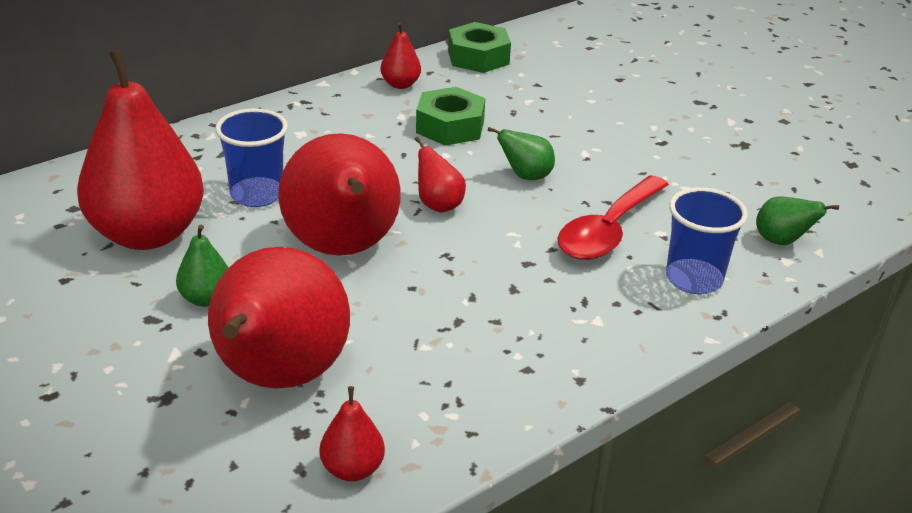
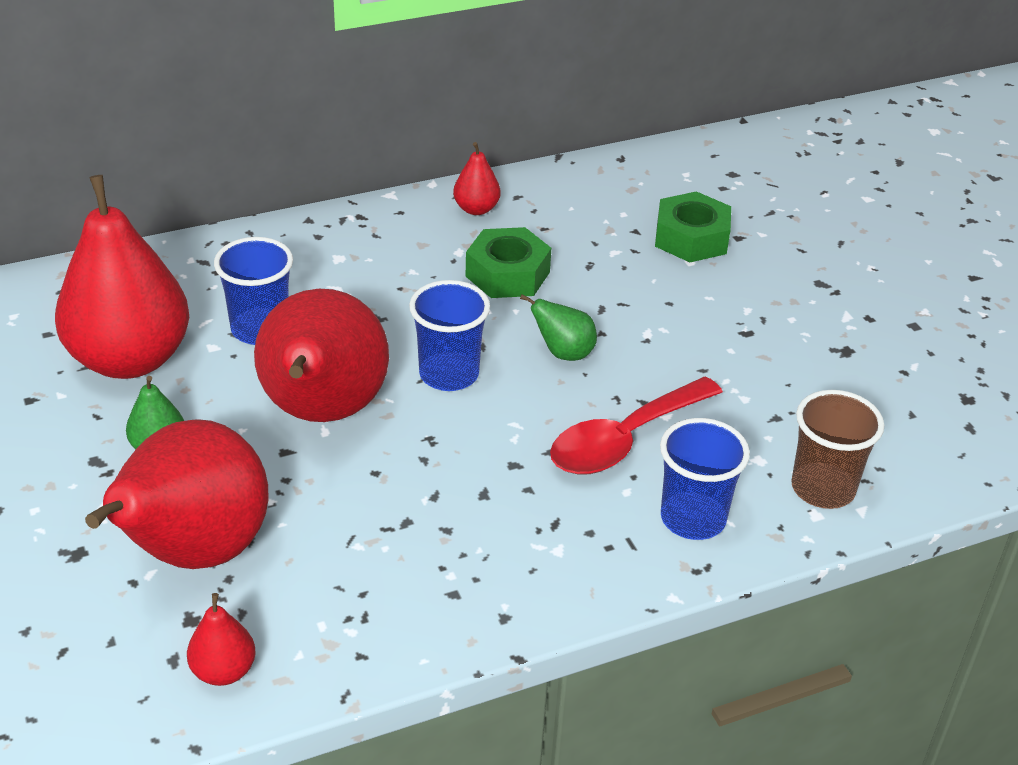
camera: 15 degrees right, 5 degrees up
(438, 205) = (449, 374): red pear -> blue cup
(478, 57) = (583, 184): green nut -> green nut (691, 238)
(781, 241) = (822, 488): green pear -> brown cup

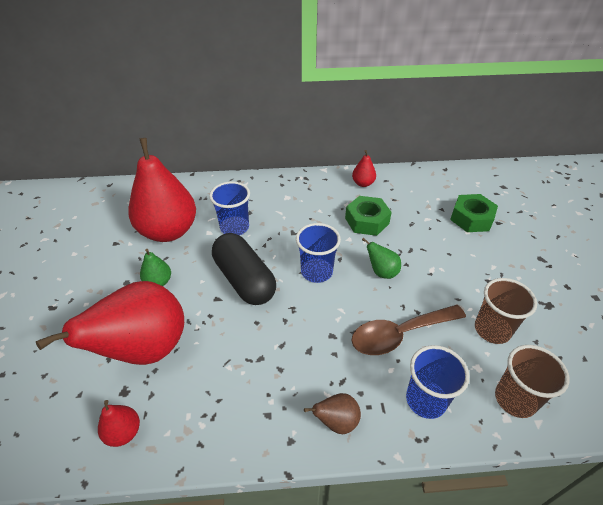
camera: 20 degrees right, 5 degrees up
(322, 412) = (244, 280): red pear -> black capsule
(566, 577) = (336, 422): none -> brown pear
(625, 439) = (400, 334): red spoon -> brown spoon
(767, 403) = (492, 330): none -> brown cup

